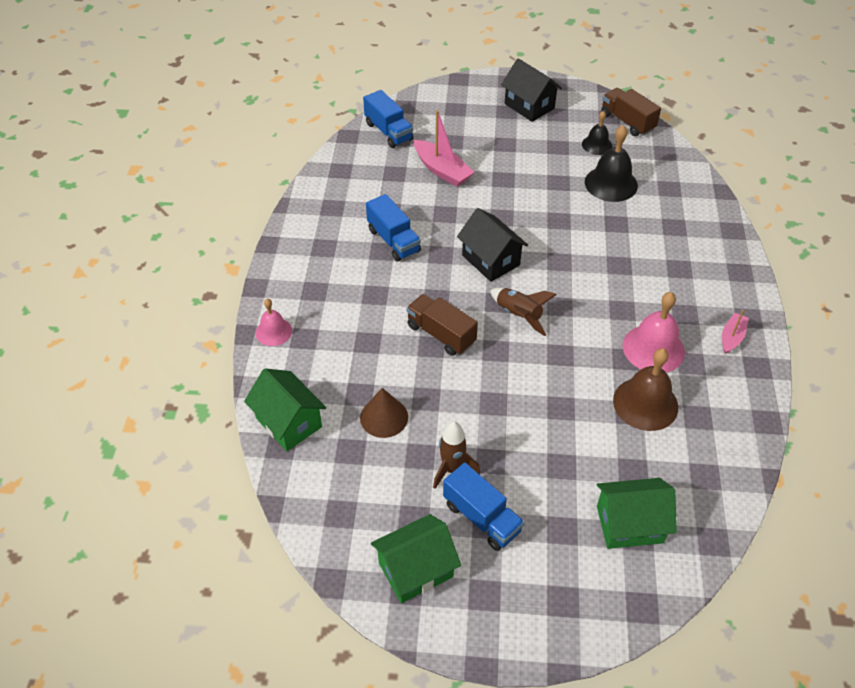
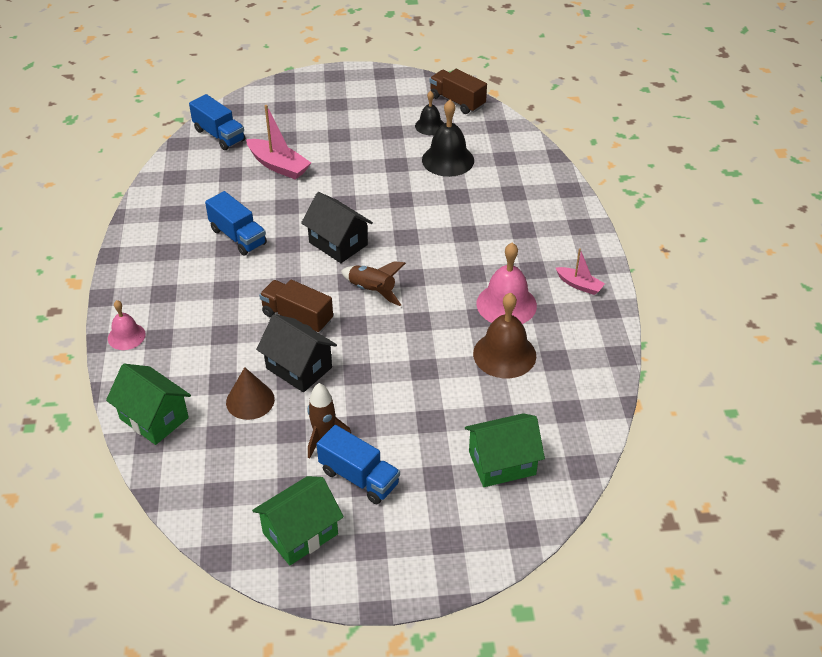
camera: 10 degrees left, 5 degrees down
(529, 106) = (358, 97): black house -> black house (299, 368)
(732, 337) = (579, 285): pink boat -> pink boat turned 105 degrees clockwise

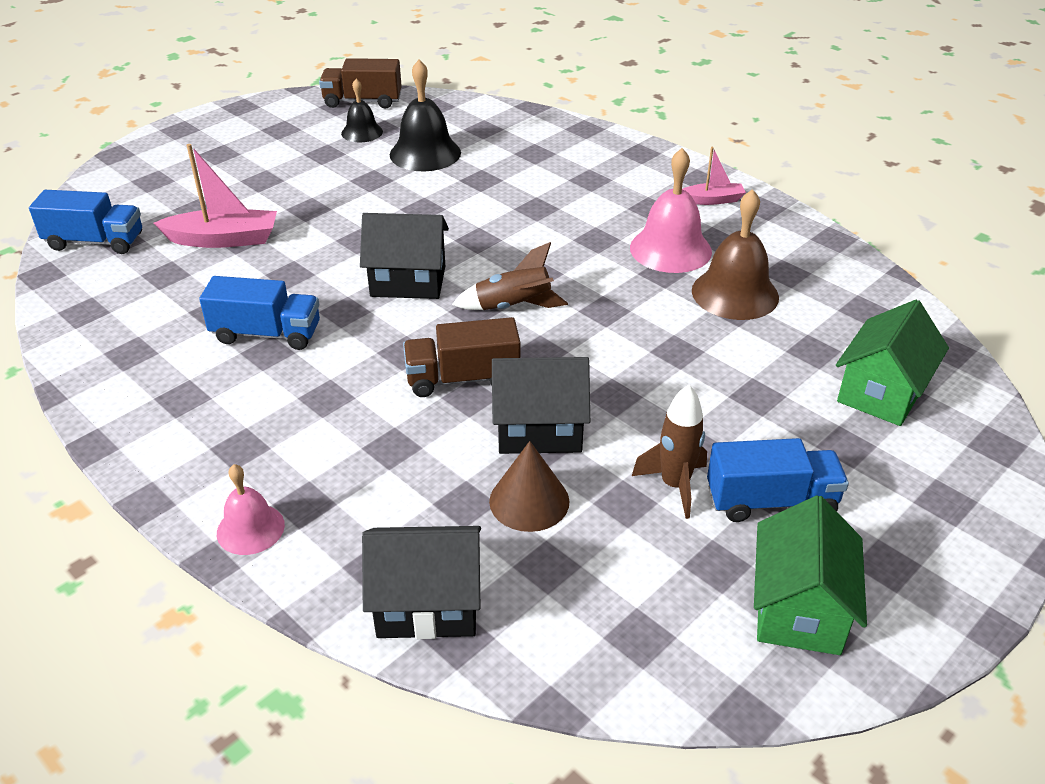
camera: 40 degrees left, 5 degrees down
(154, 418) = (427, 604): green house -> black house

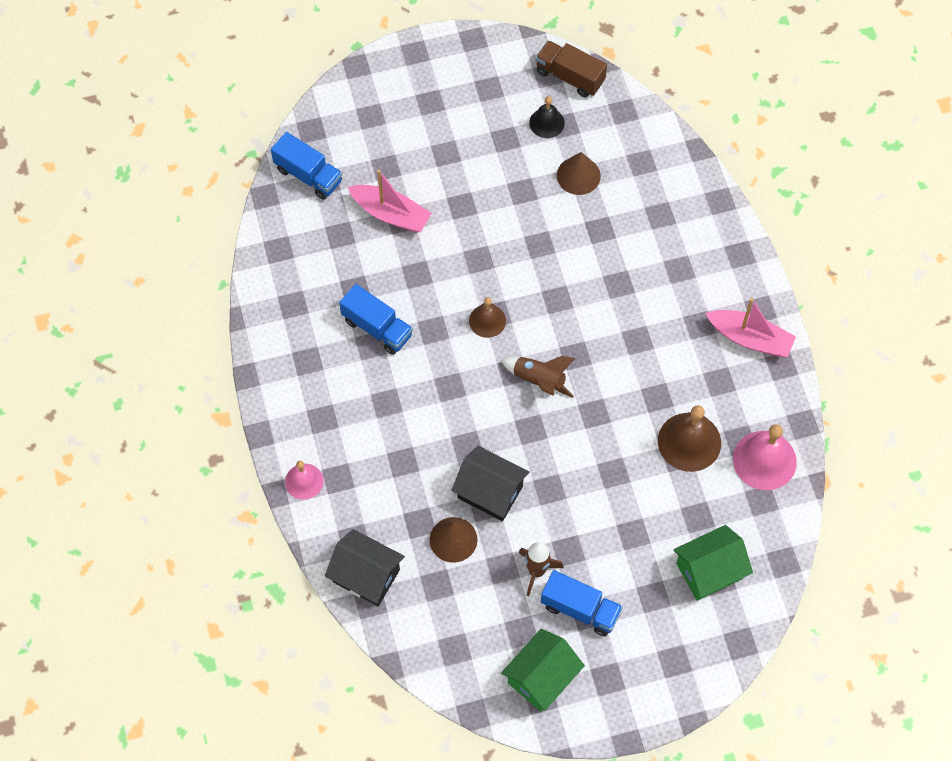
camera: 30 degrees right, 25 degrees up
(408, 281) = (487, 320): black house -> brown bell
(425, 153) = (578, 175): black bell -> brown cone
(463, 379) = (471, 428): brown truck -> none
(670, 249) = (680, 376): pink bell -> pink bell (764, 460)
(712, 200) = (750, 338): pink boat -> pink boat, size x1.68

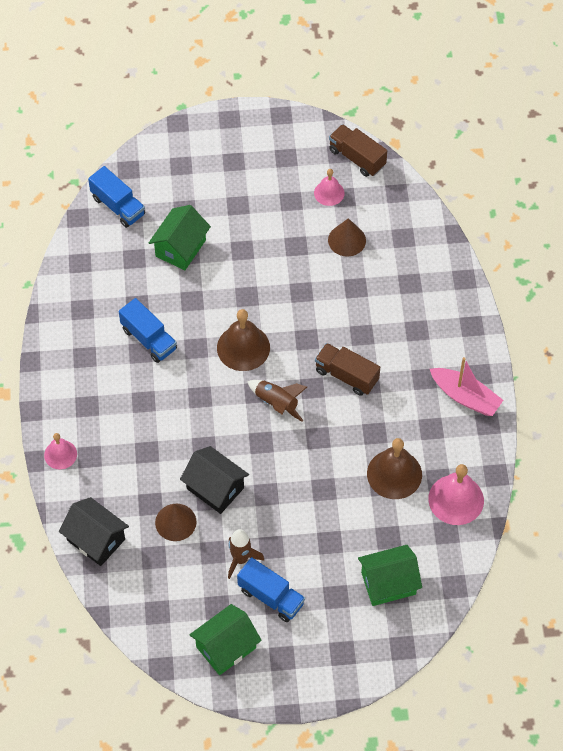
camera: 10 degrees right, 5 degrees down
(391, 214) = (180, 248): pink boat -> green house
(487, 320) = (243, 347): brown bell -> brown bell, size x1.67
(547, 123) = (329, 193): black bell -> pink bell
(611, 335) = (346, 375): none -> brown truck

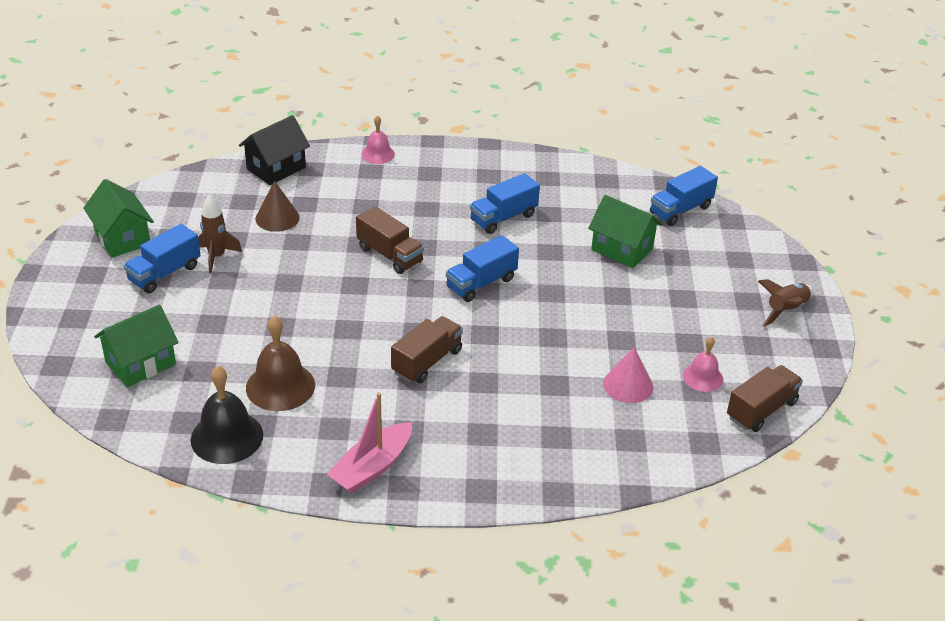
camera: 95 degrees right, 20 degrees down
(215, 488) = (307, 247): black house -> none
(216, 421) = (389, 255): none -> brown truck
(243, 347) = (481, 283): brown bell -> blue truck
(276, 403) = (401, 301): brown rocket -> brown rocket (786, 310)
(347, 240) = (628, 385): brown cone -> pink cone
(388, 583) = (140, 363): green house -> green house turned 60 degrees clockwise
(456, 499) = (227, 437): pink bell -> black bell

